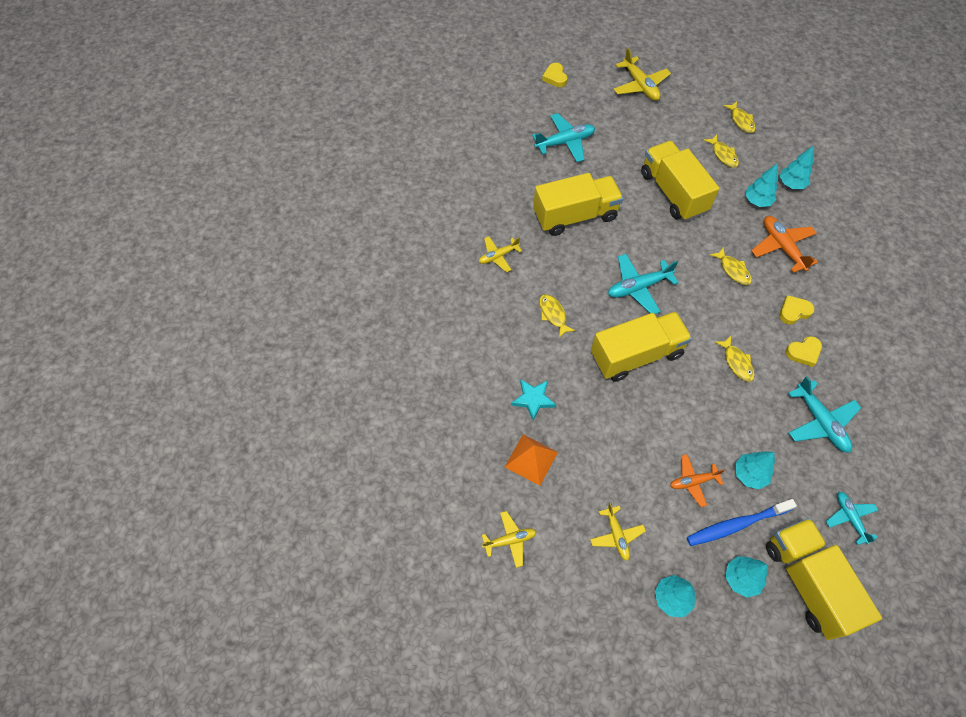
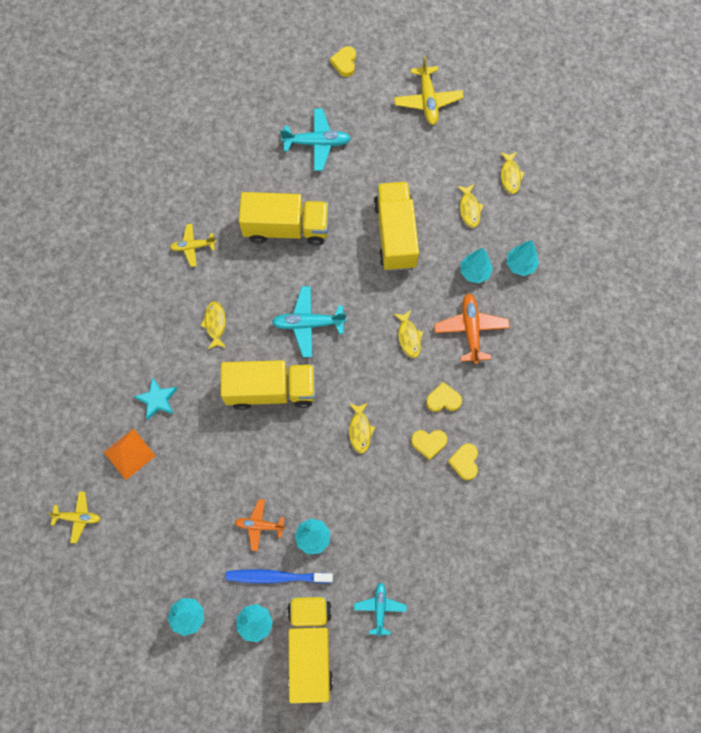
camera: 20 degrees right, 10 degrees up
(616, 535) = (169, 547): yellow plane -> none
(820, 422) = (405, 514): turquoise plane -> none
(844, 358) = (464, 462): none -> yellow heart

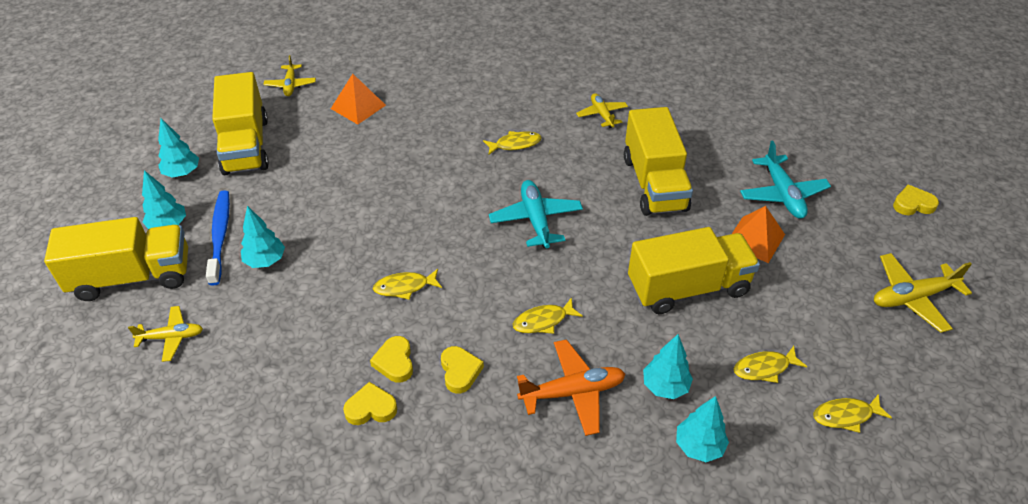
camera: 80 degrees right, 25 degrees down
(157, 400) = (419, 116): turquoise star -> none
(259, 525) = (281, 213): orange plane -> none
(271, 390) = (444, 199): yellow truck -> yellow truck (246, 146)
(358, 177) = (755, 239): none -> orange pyramid
(380, 609) = (171, 337): turquoise plane -> yellow plane

